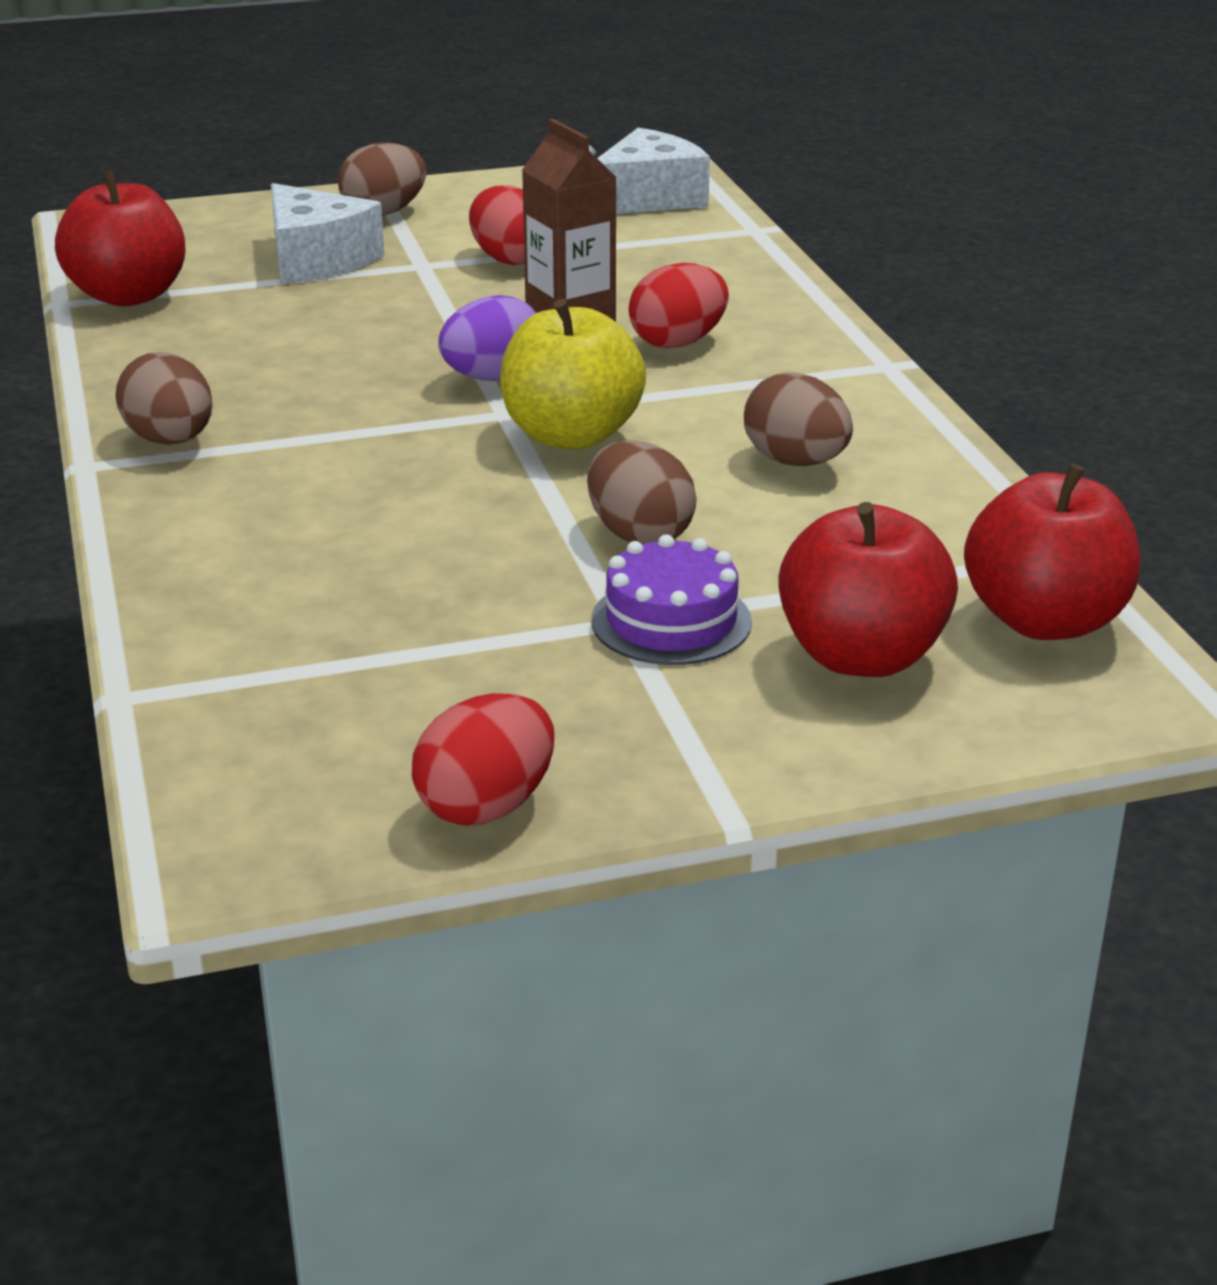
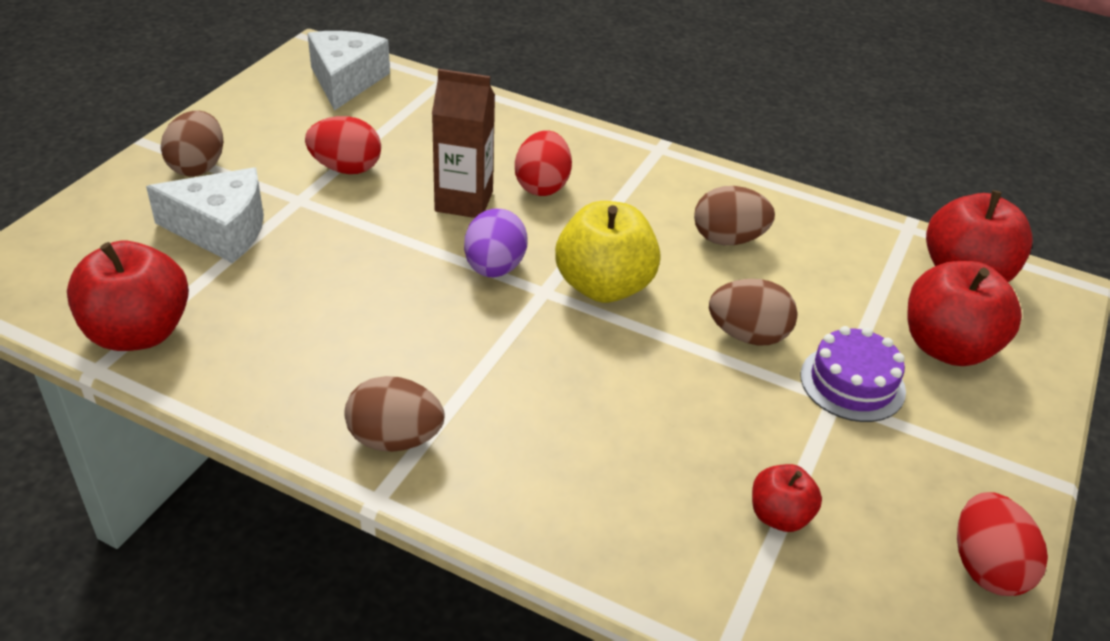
camera: 50 degrees left, 10 degrees up
(369, 655) = (779, 516): none -> red apple

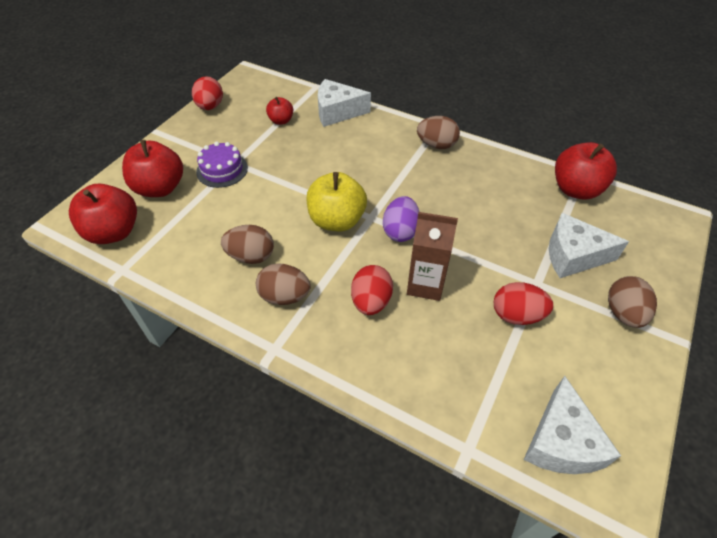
camera: 175 degrees left, 10 degrees up
(641, 546) = (337, 112): none -> white cheese
(747, 335) = (264, 193): brown egg -> brown egg (285, 296)

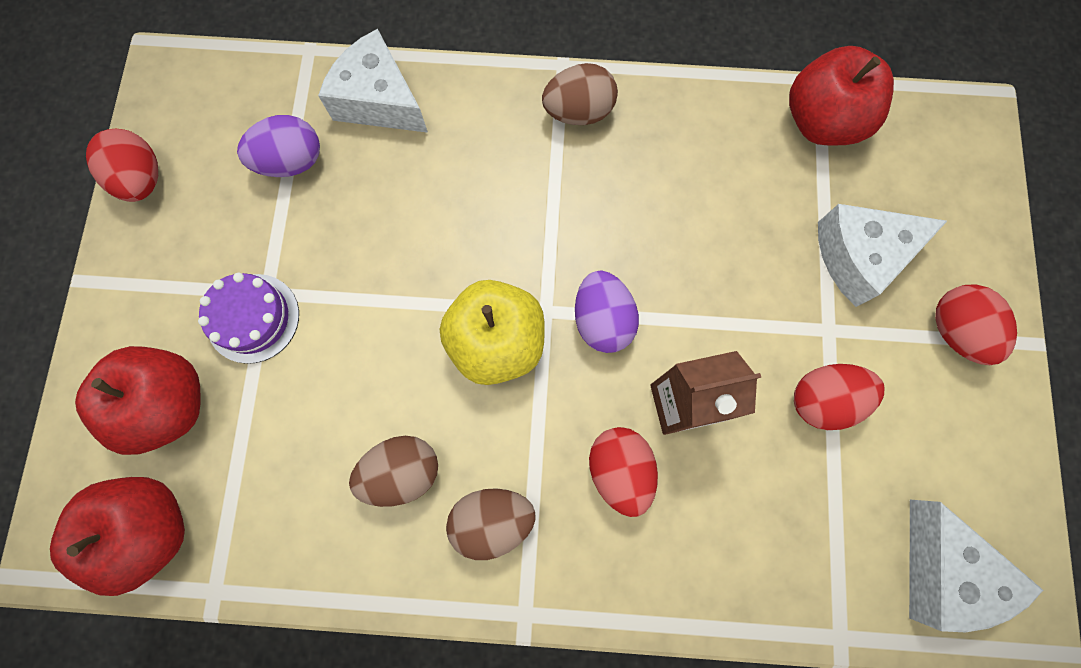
camera: 25 degrees left, 25 degrees up
(281, 121) = (292, 162): red apple -> purple egg
(337, 112) = (379, 100): white cheese -> white cheese turned 60 degrees clockwise
(623, 313) = (954, 331): brown egg -> red egg

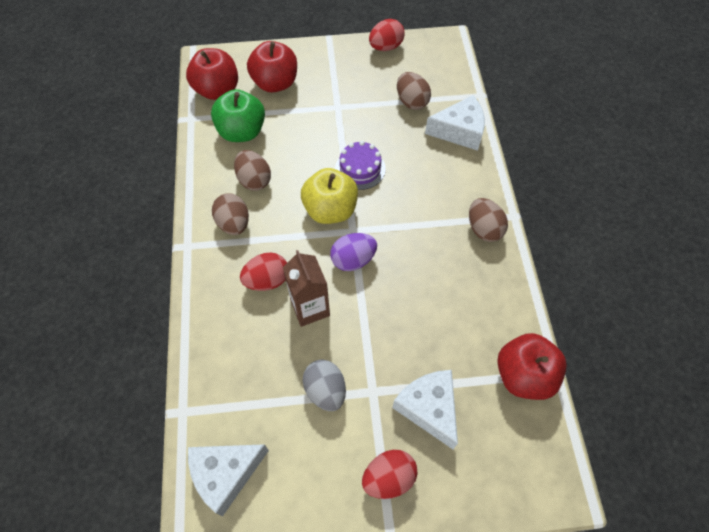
camera: 80 degrees right, 15 degrees down
(253, 318) = (323, 104): purple cake -> purple cake (360, 169)
(279, 485) = (242, 132): none -> green apple
(292, 162) = (411, 101): purple egg -> brown egg
(379, 100) = (459, 131): white cheese -> white cheese turned 60 degrees clockwise
(822, 399) = (325, 390): red egg -> grey egg

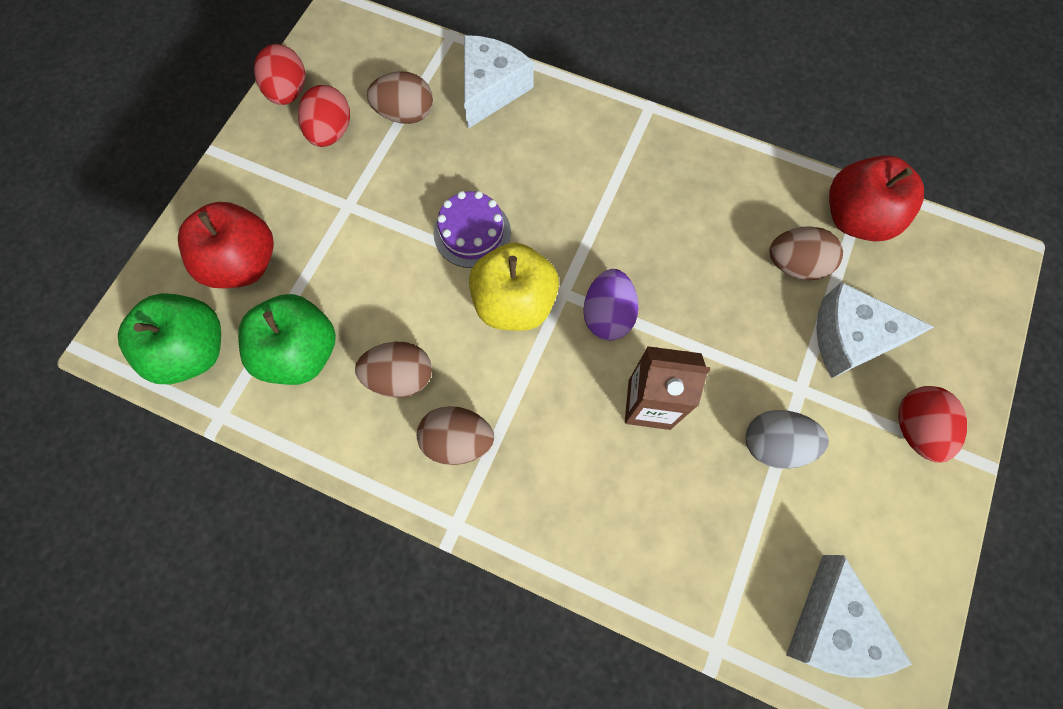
camera: 60 degrees left, 10 degrees up
(217, 90) = (193, 350): red apple -> green apple
(267, 280) = (577, 439): red egg -> red egg (331, 132)
(484, 229) = (649, 147): brown egg -> brown egg (795, 265)

